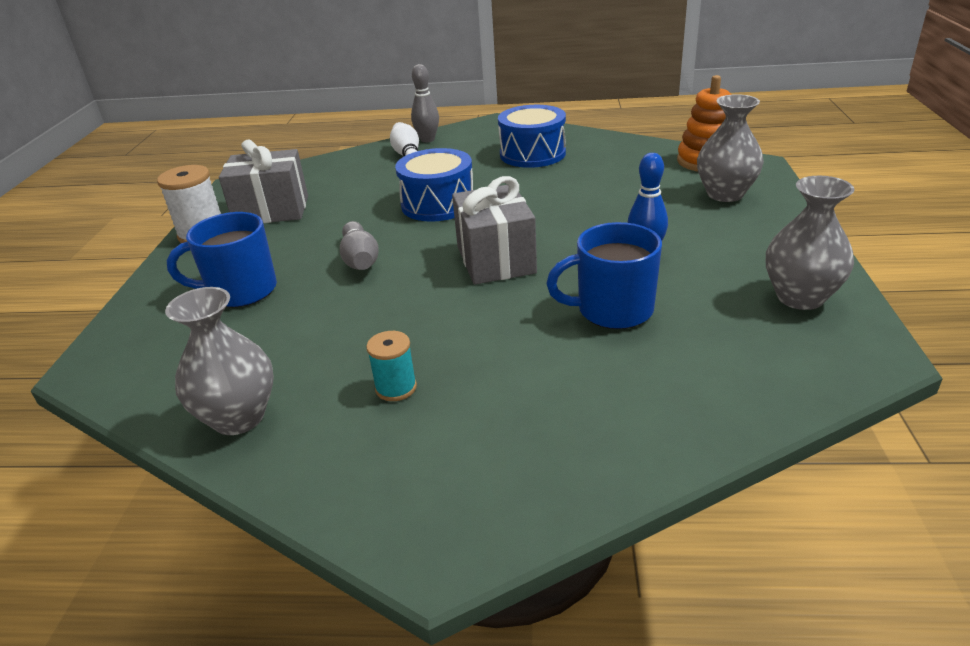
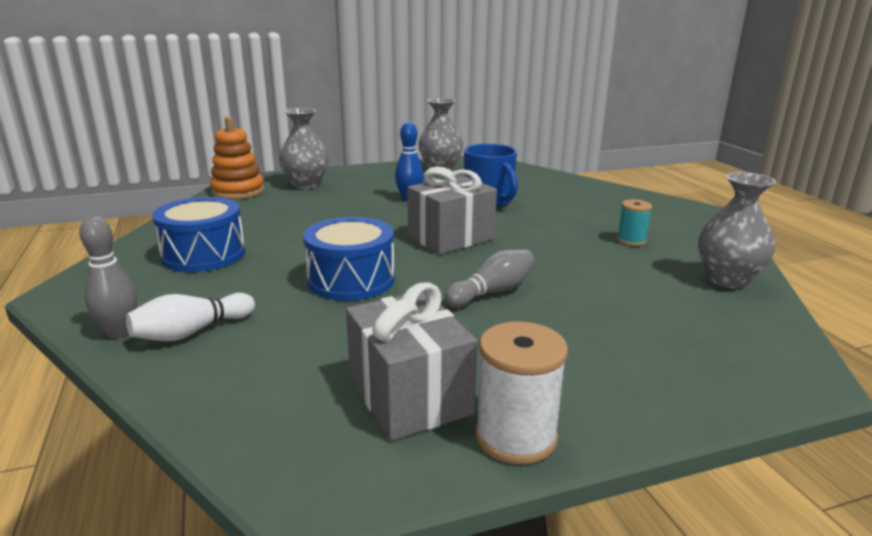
camera: 115 degrees left, 10 degrees down
(240, 291) = (604, 340): blue mug -> none

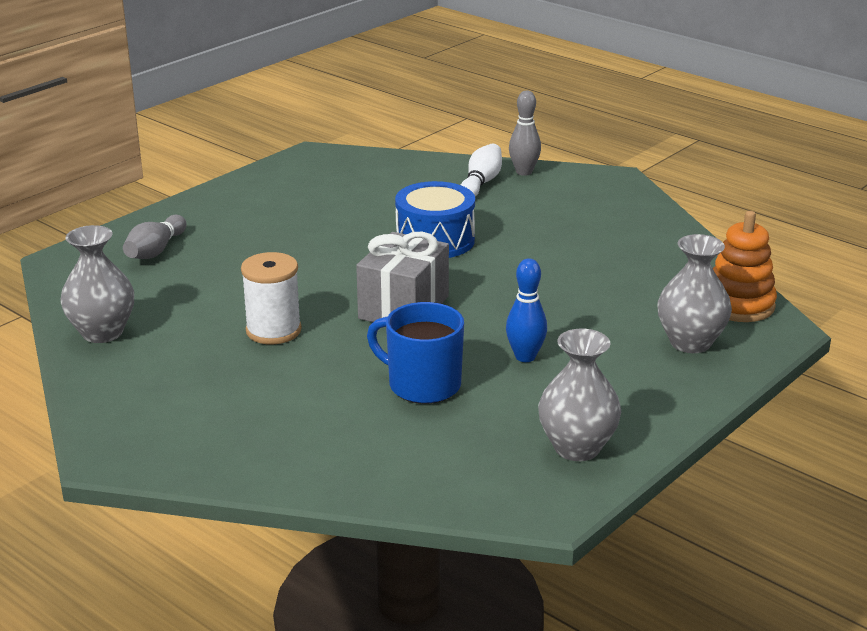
camera: 150 degrees right, 5 degrees up
(204, 254) = (591, 227): blue drum -> none
(409, 396) = (306, 190): grey gift -> none
(492, 292) = (311, 261): grey bowling pin -> grey bowling pin (155, 250)
(516, 437) = (234, 189): white spool -> white spool (273, 331)
(631, 240) = (208, 361): turquoise spool -> none

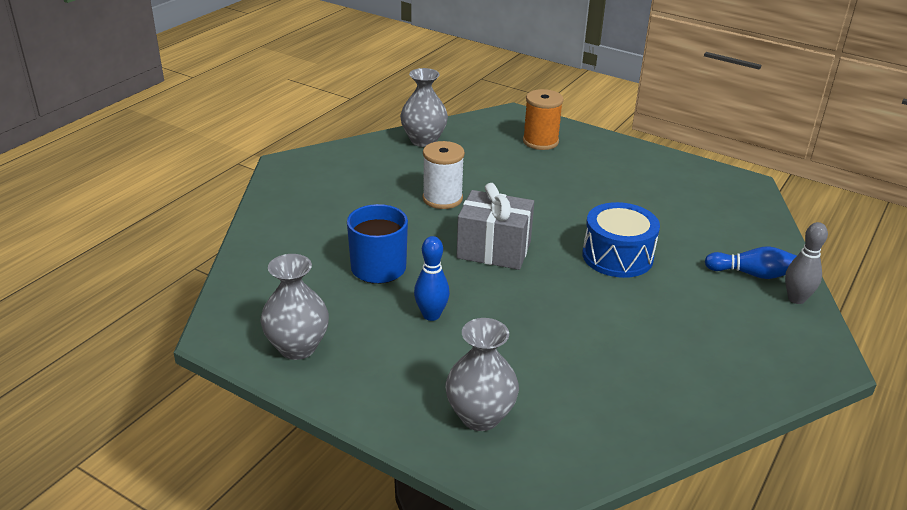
camera: 80 degrees right, 5 degrees up
(155, 250) = (540, 141): grey bowling pin -> orange spool
(481, 183) = (751, 274): white bowling pin -> blue bowling pin
(738, 305) = (569, 455): orange stacking toy -> none

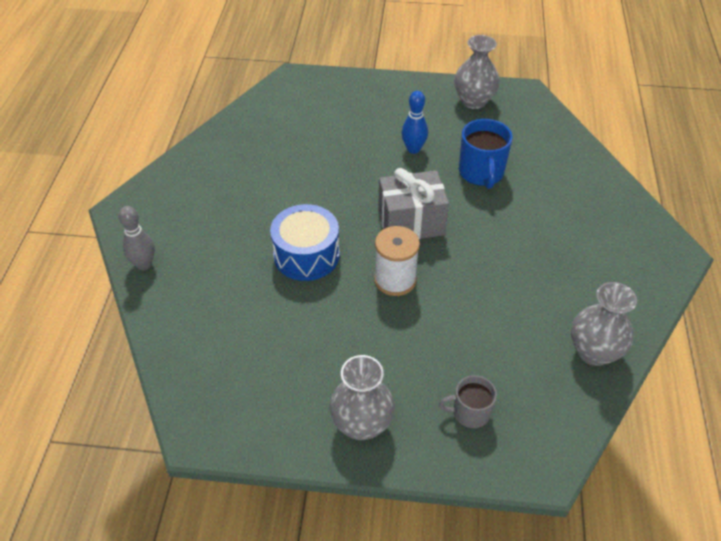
camera: 155 degrees right, 15 degrees up
(442, 198) = (498, 265): white spool -> white spool (395, 280)
(480, 416) = (338, 100): grey vase -> grey vase (362, 424)
(540, 141) = (470, 412): orange spool -> grey mug
(751, 274) = (184, 279): blue bowling pin -> none

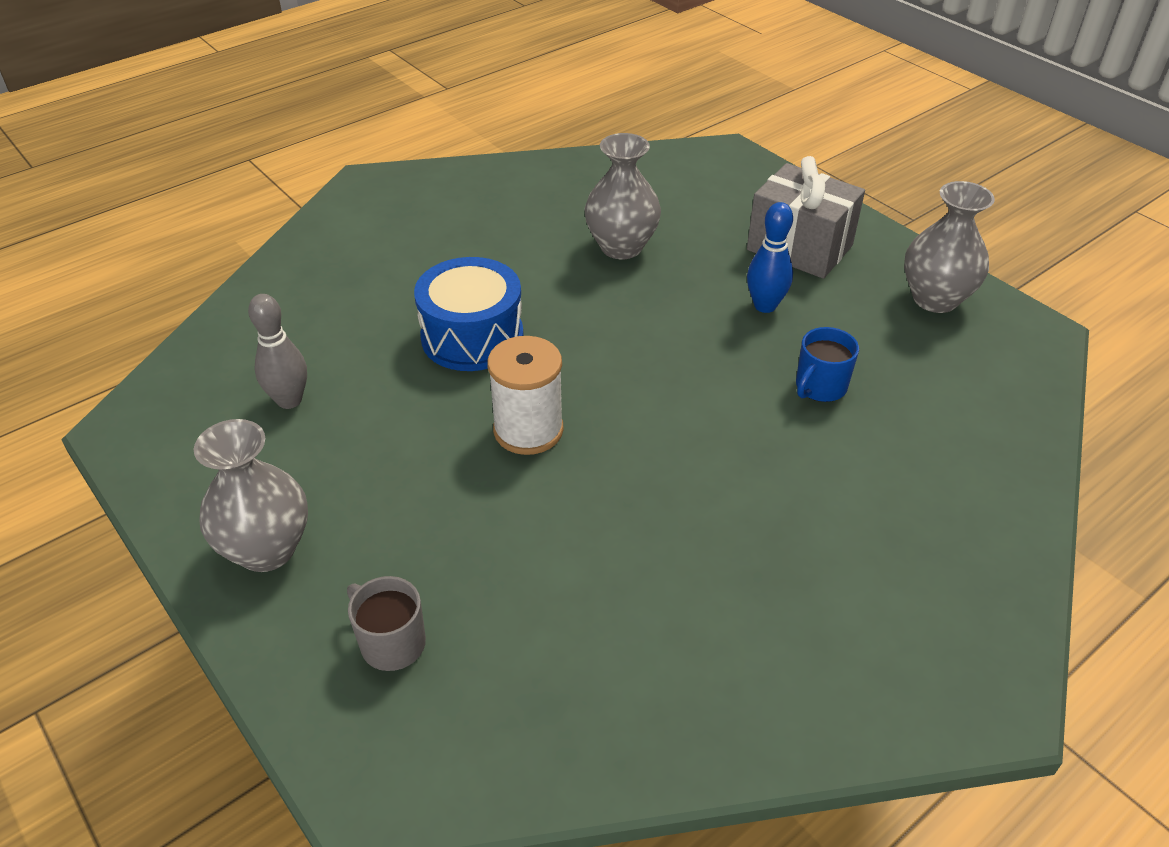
camera: 45 degrees right, 5 degrees down
(144, 264) = (313, 242): grey bowling pin -> grey bowling pin (289, 400)
(411, 222) = (641, 382): grey gift -> grey gift (799, 248)
(481, 173) = (820, 387): blue mug -> blue mug, size x0.63
(594, 352) = (656, 716): grey vase -> grey vase (621, 247)

